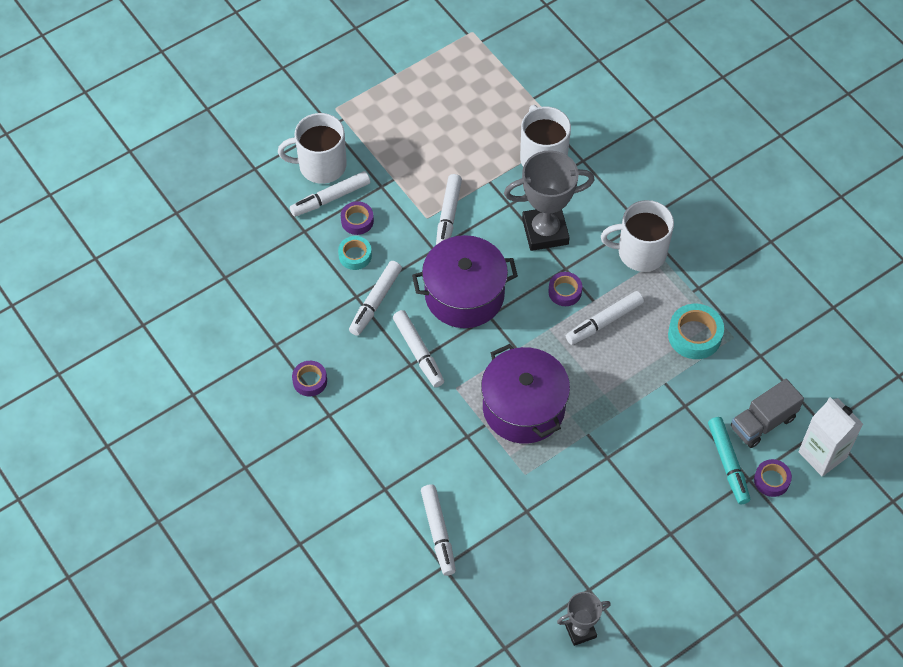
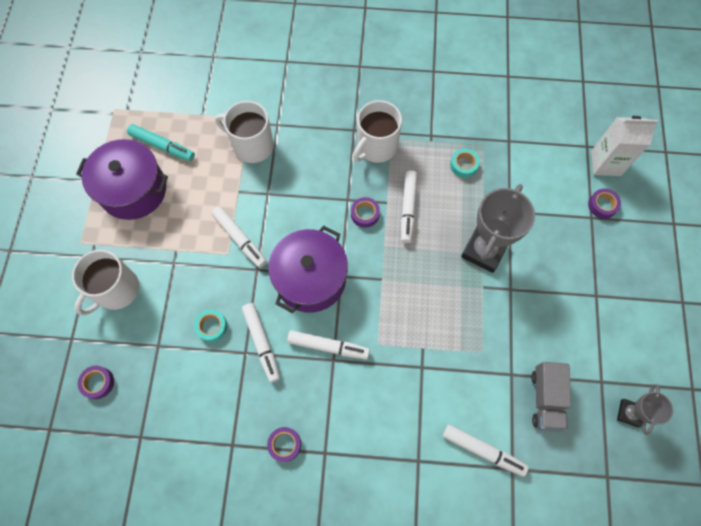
camera: 50 degrees left, 10 degrees up
(331, 198) = (149, 305): white marker -> none
(357, 221) = (185, 302): purple tape -> purple tape (98, 383)
(523, 407) = (430, 311): purple pot -> purple pot (133, 190)
(545, 231) = (309, 189): grey trophy -> grey trophy (484, 250)
(694, 335) = (464, 165): turquoise tape -> turquoise tape, size x0.63
(728, 463) = (571, 220): turquoise marker -> turquoise marker (162, 146)
(763, 422) = (557, 177): grey truck -> grey truck (545, 399)

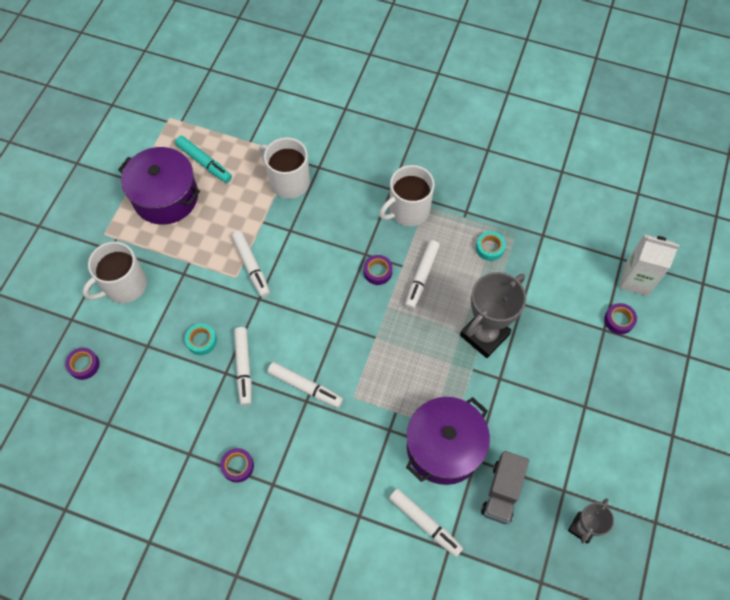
camera: 15 degrees right, 5 degrees down
(310, 279) = (307, 320): purple pot -> purple pot (444, 447)

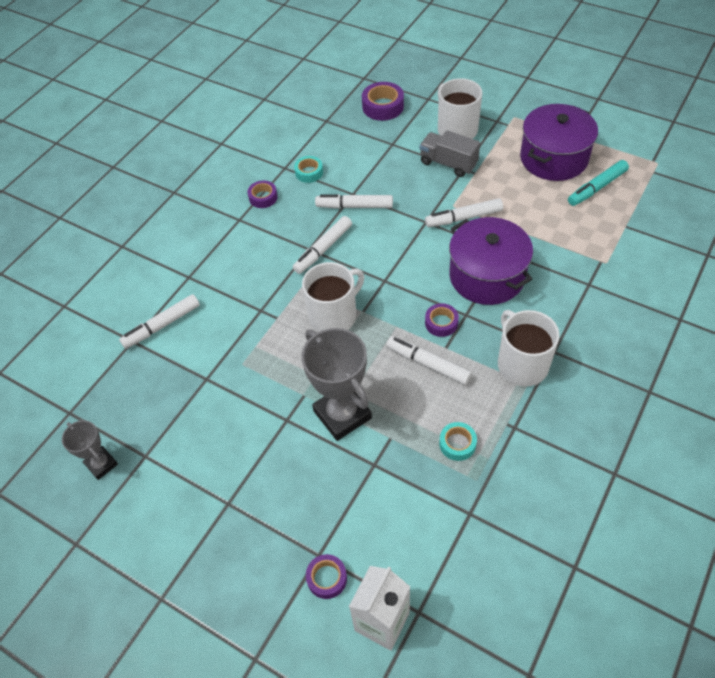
camera: 105 degrees right, 10 degrees down
(84, 365) = (383, 106): purple tape -> purple tape, size x1.58
(201, 341) = (389, 179): turquoise tape -> turquoise tape (309, 172)
(288, 181) = (569, 255): white mug -> white mug (334, 315)
(444, 447) = (228, 353): purple pot -> purple pot (487, 276)
(502, 492) = (166, 396): grey truck -> grey truck (448, 163)

